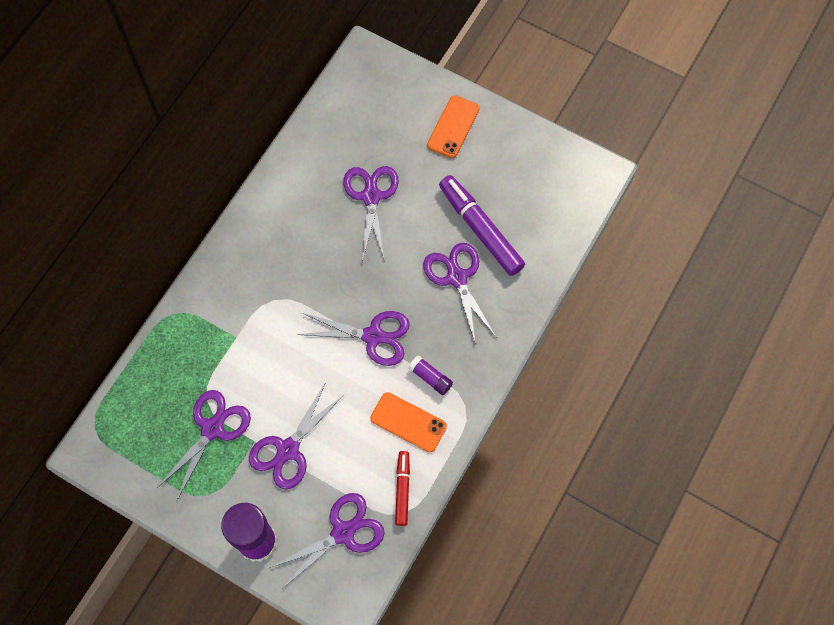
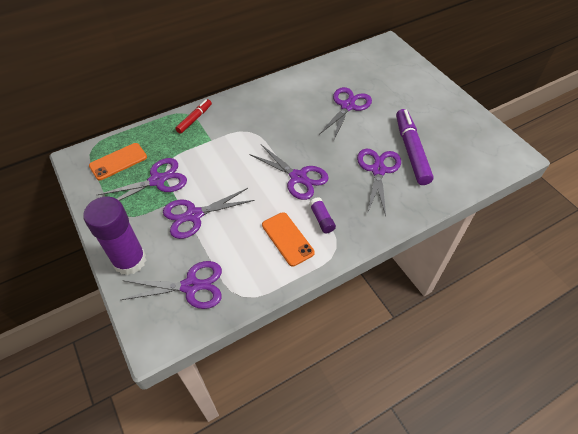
camera: 30 degrees right, 15 degrees down
(402, 489) = (253, 280): red marker -> red marker (194, 119)
(453, 127) = (424, 93): orange phone -> orange phone (118, 161)

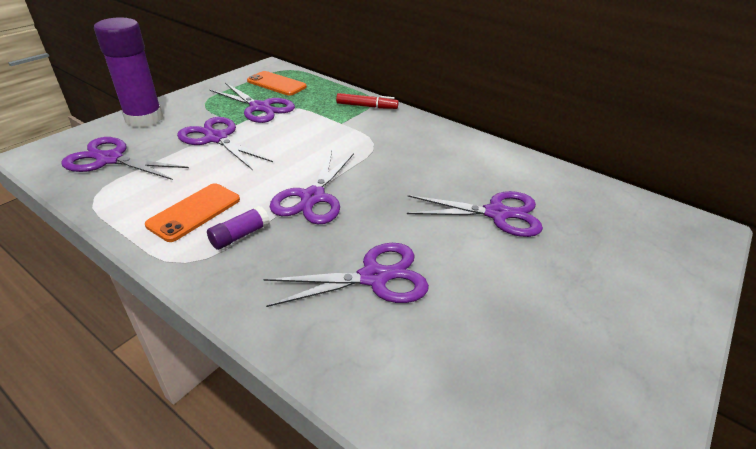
camera: 65 degrees right, 15 degrees down
(191, 286) = (110, 159): purple scissors -> purple scissors turned 135 degrees clockwise
(411, 151) = (451, 314): purple marker -> none

